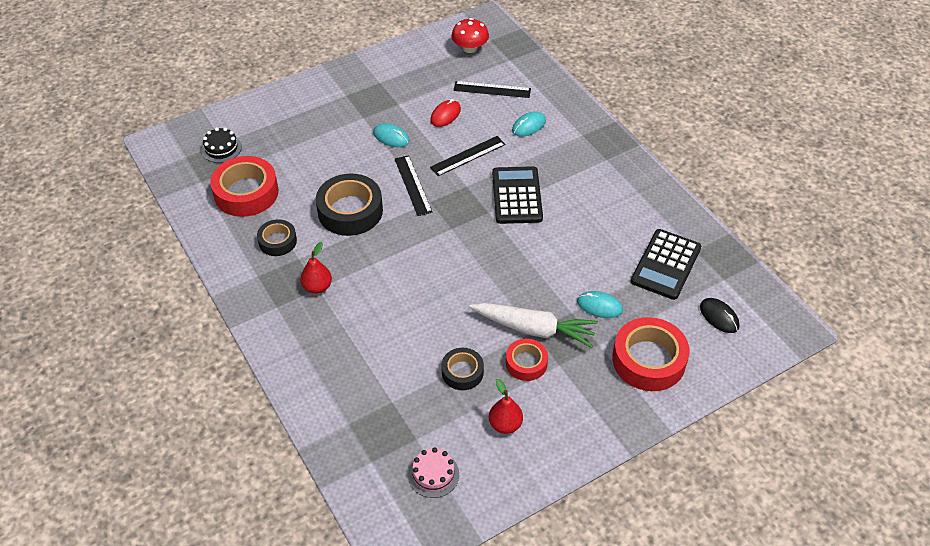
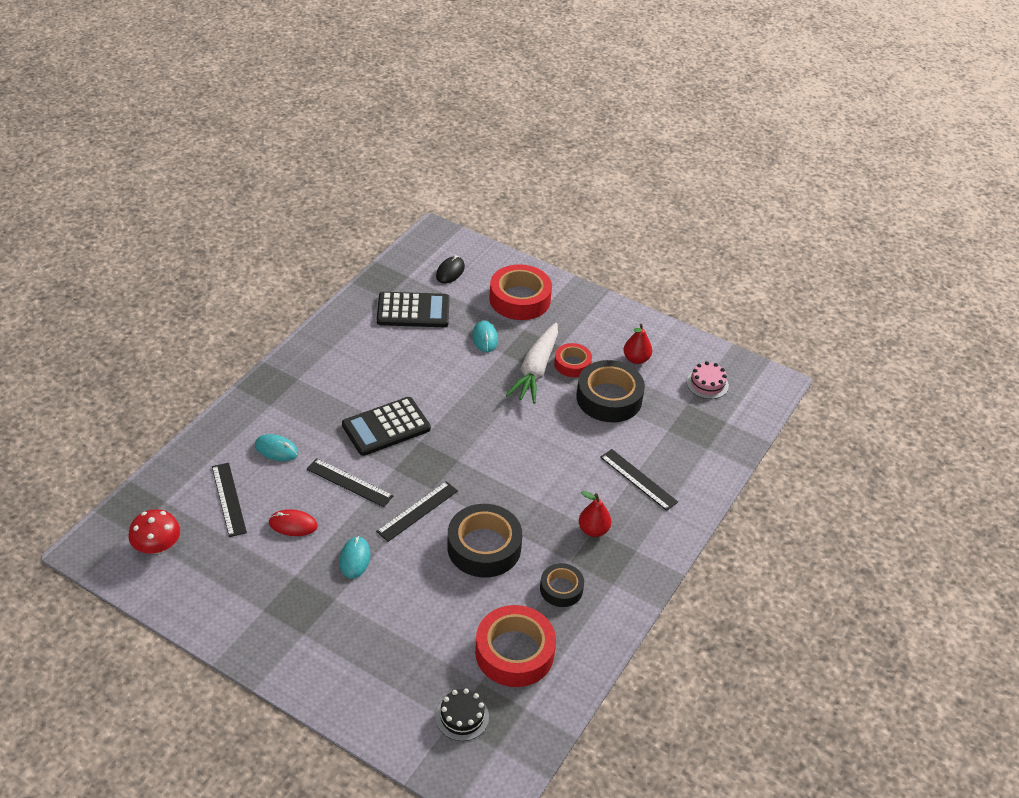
camera: 120 degrees left, 5 degrees down
(348, 346) = (638, 479): none -> black ruler
(462, 372) = (609, 398): black tape -> black tape, size x1.75
(533, 329) = (536, 370): white carrot -> white carrot turned 150 degrees counterclockwise

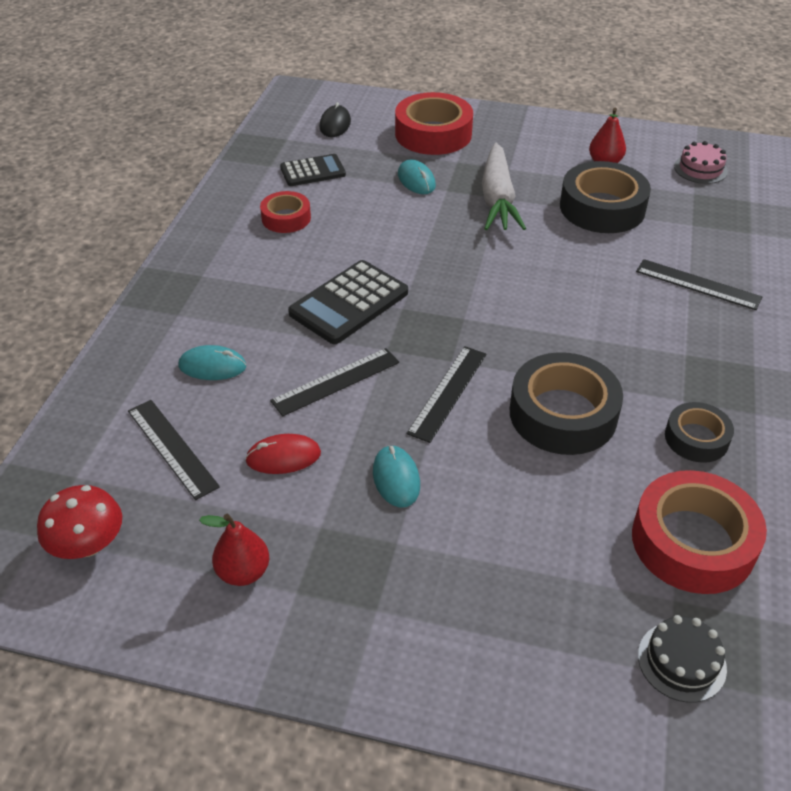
camera: 15 degrees left, 0 degrees up
(349, 482) = (335, 381): black ruler -> black ruler turned 45 degrees counterclockwise
(413, 311) = (312, 171): black calculator -> black calculator, size x0.64
(572, 364) = (536, 183): red tape -> red tape (286, 218)
(593, 530) = (686, 355): red pear -> red pear (243, 572)

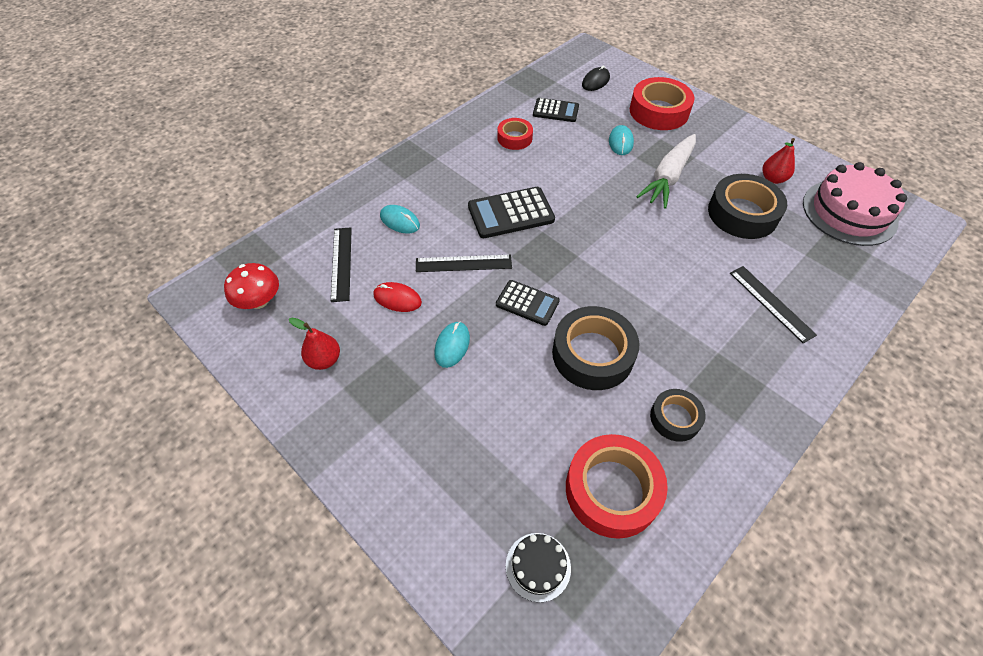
camera: 30 degrees right, 10 degrees up
(447, 392) = (527, 303): black ruler -> black calculator
(700, 169) = (849, 212): pink cake -> pink cake, size x2.04

